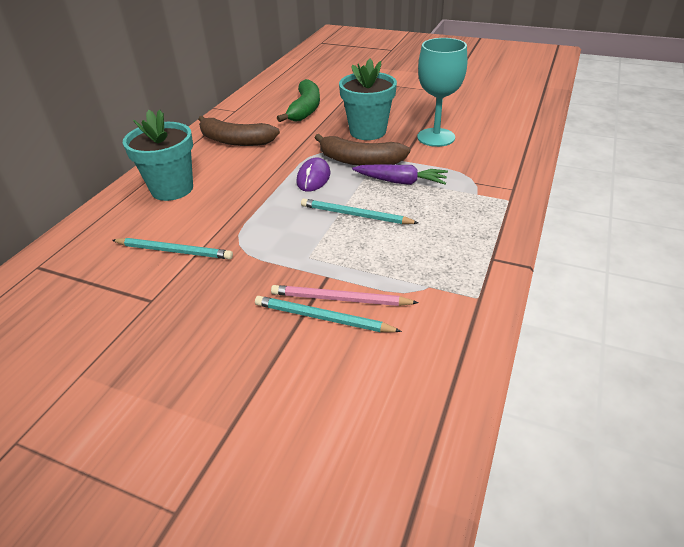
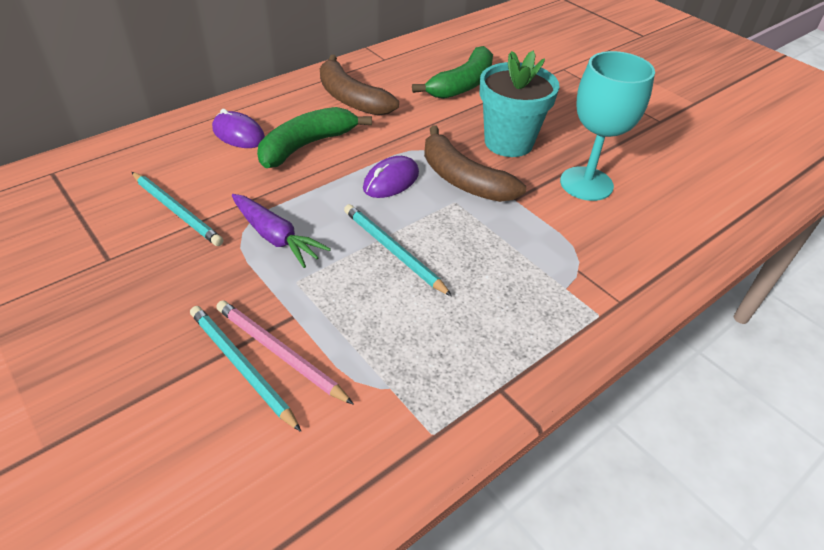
camera: 25 degrees right, 5 degrees up
(172, 189) = (238, 134): turquoise flower pot -> purple mouse
(232, 178) = (307, 145): none -> green banana
(401, 182) = (486, 229): purple carrot -> purple carrot (276, 237)

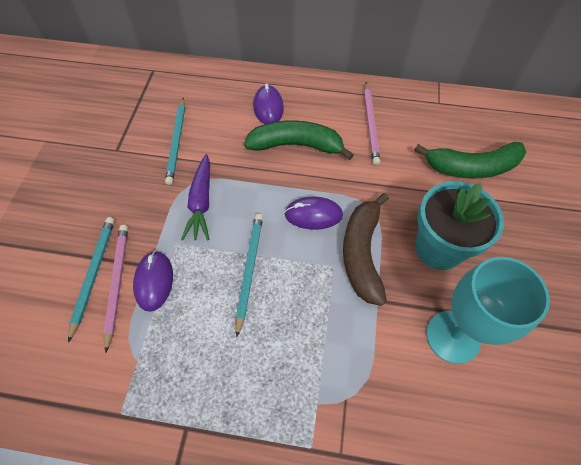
camera: 50 degrees right, 15 degrees up
(317, 322) = (154, 281): none -> purple mouse
(351, 98) = (370, 124): brown banana -> pink pencil

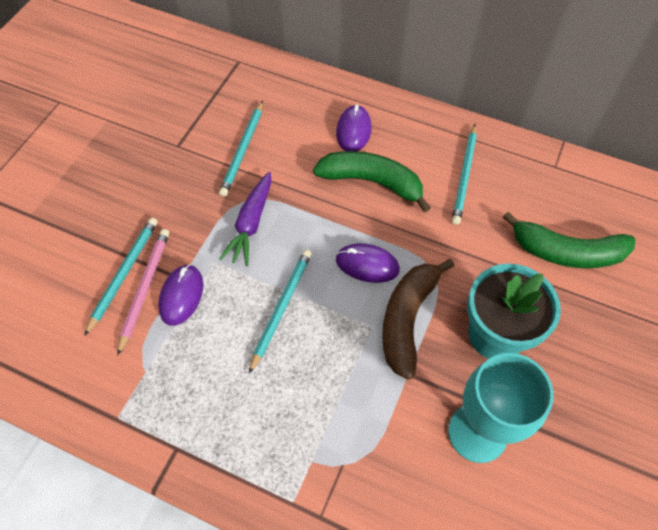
camera: 15 degrees right, 0 degrees up
(370, 124) = (464, 176): pink pencil -> turquoise pencil

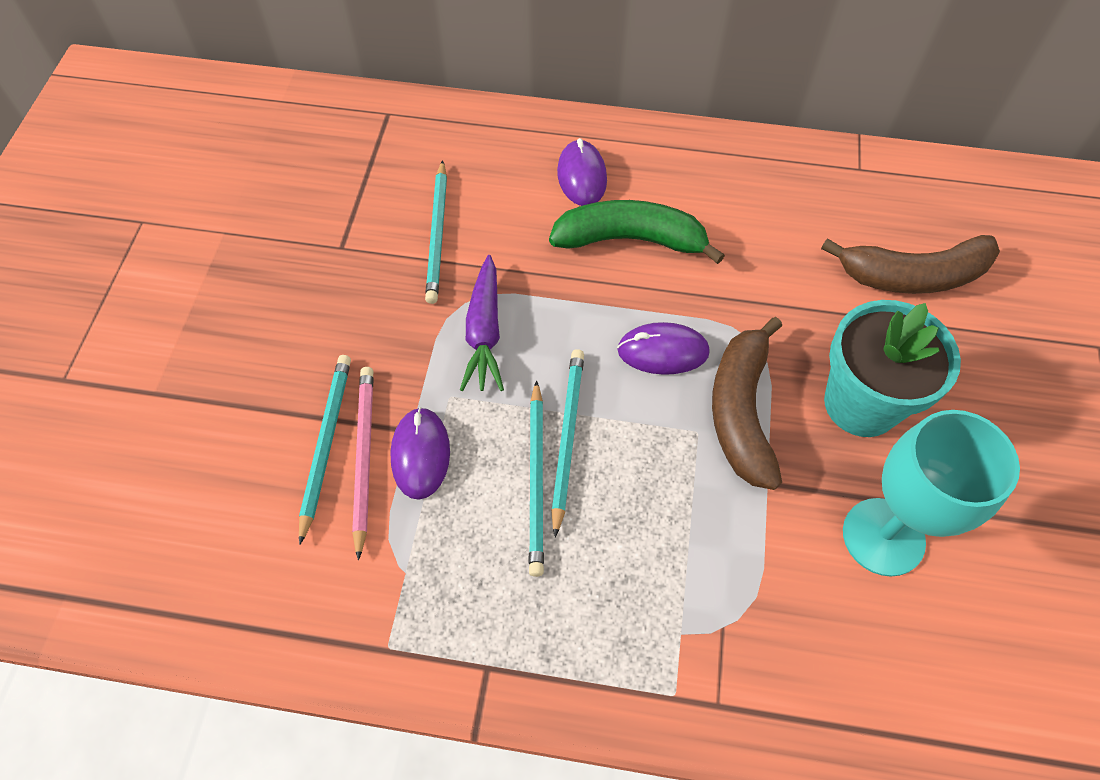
camera: 15 degrees left, 0 degrees up
(464, 176) = (749, 205): turquoise pencil -> turquoise pencil (537, 479)
(566, 252) = (912, 276): green banana -> brown banana

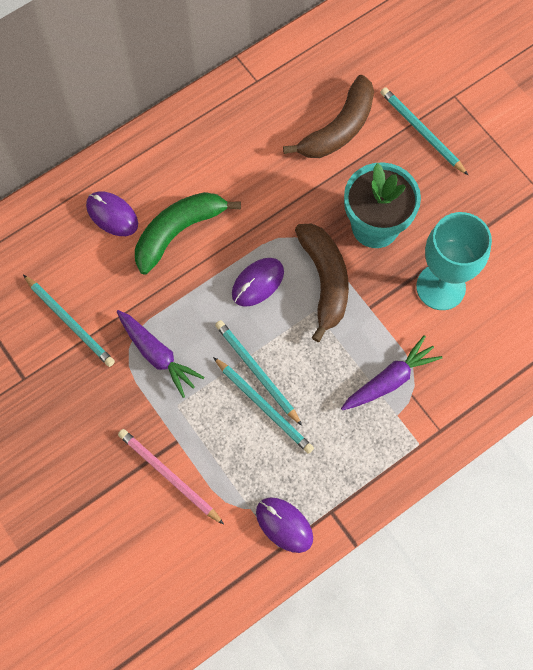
camera: 45 degrees left, 10 degrees up
(326, 443) = (142, 488): turquoise pencil -> turquoise pencil (421, 132)
(420, 454) = (195, 448): purple mouse -> purple mouse (284, 525)
(713, 584) = (390, 379): none -> purple carrot
(741, 411) = (325, 281): brown banana -> brown banana turned 150 degrees counterclockwise

